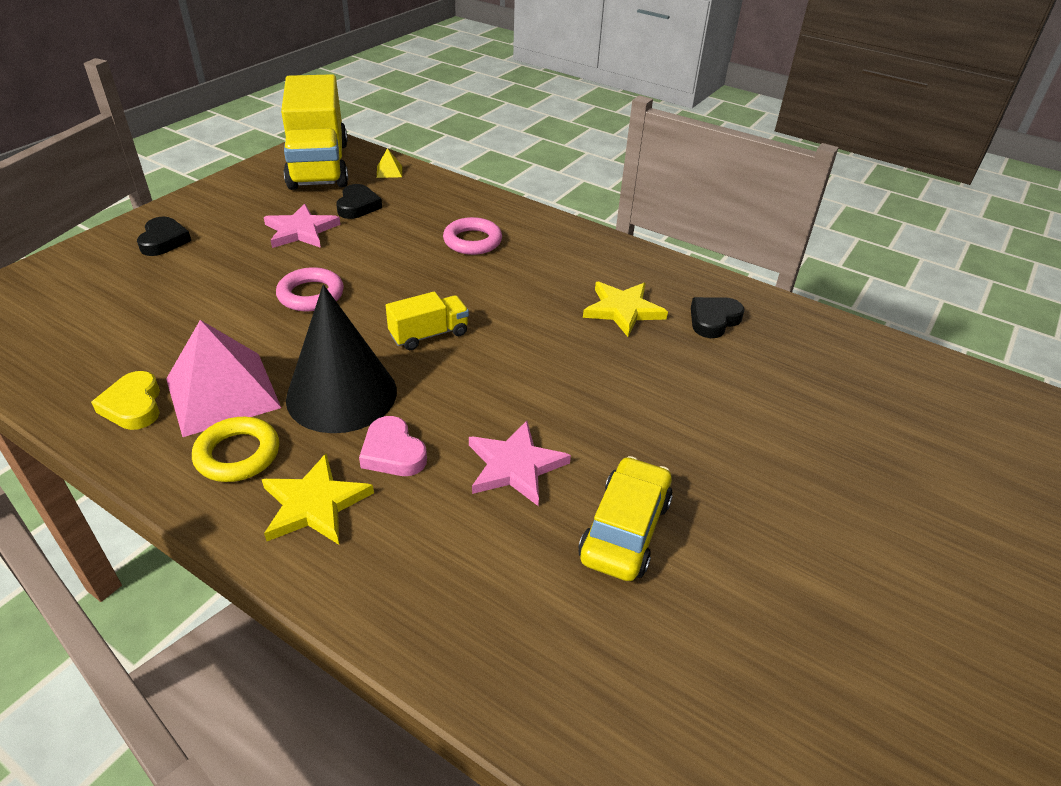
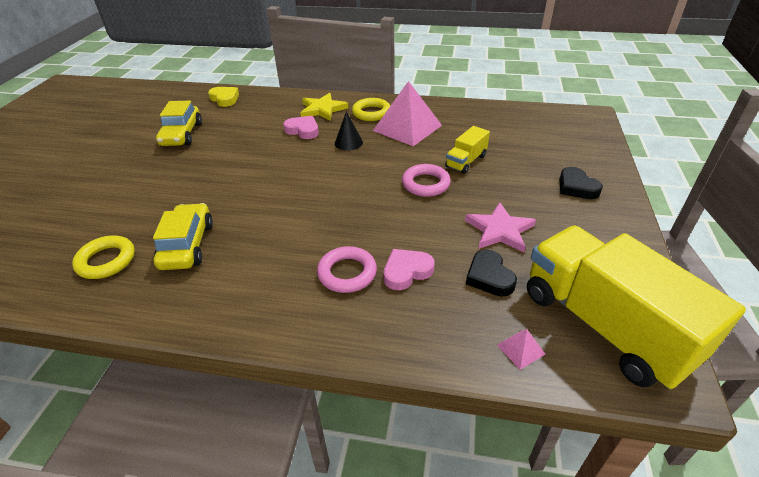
camera: 160 degrees right, 0 degrees up
(133, 406) = (439, 114): yellow heart -> yellow heart (225, 99)
(342, 394) = (348, 142): black cone -> black cone, size x0.47
(389, 171) = (520, 349): yellow pyramid -> pink pyramid
(420, 227) = (406, 271): none -> pink heart
(429, 334) = (325, 183): yellow truck -> yellow truck (466, 161)
(515, 466) = (240, 141): pink star -> none
(623, 310) = (187, 245): yellow star -> yellow car
(713, 320) = (106, 261): black heart -> yellow ring

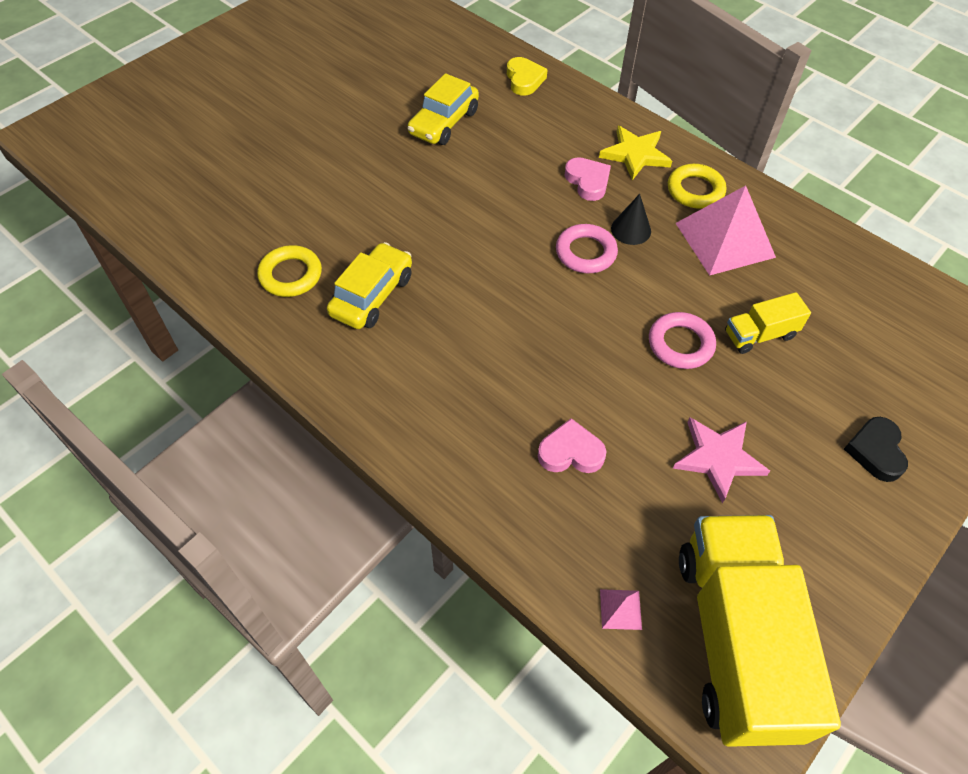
camera: 30 degrees right, 15 degrees up
(347, 273) = (508, 419): pink ring -> pink ring (585, 252)
(489, 277) = (656, 510): black heart -> none

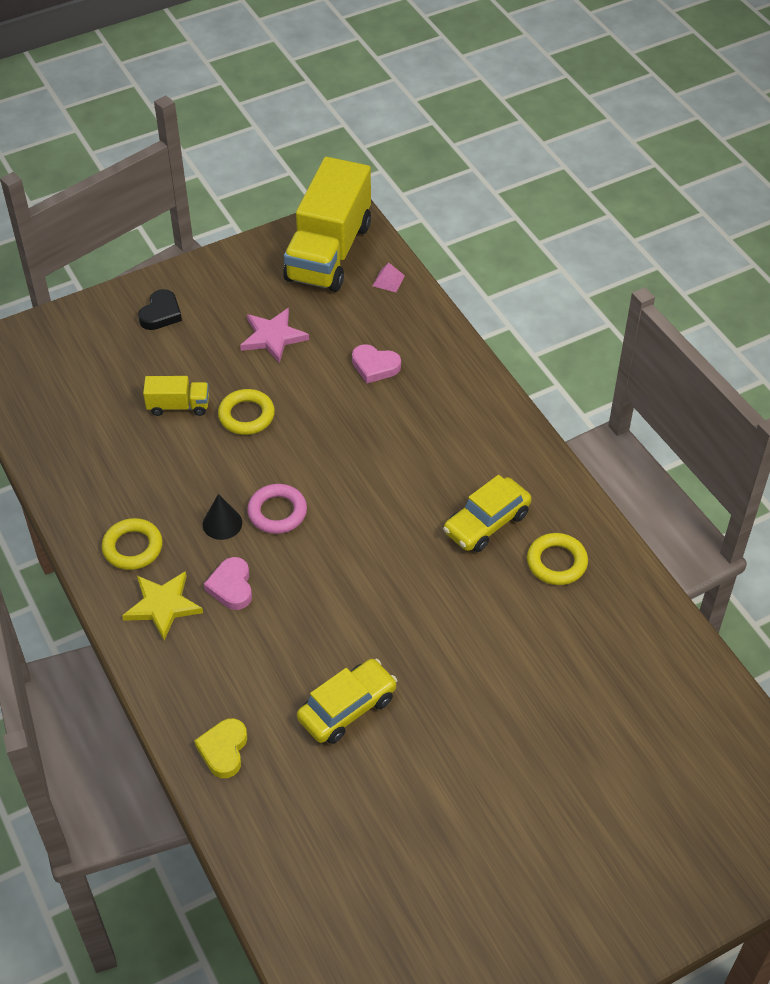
camera: 160 degrees left, 5 degrees down
(680, 344) = (246, 415): pink ring -> yellow ring
(725, 239) = (143, 491): pink pyramid -> none

